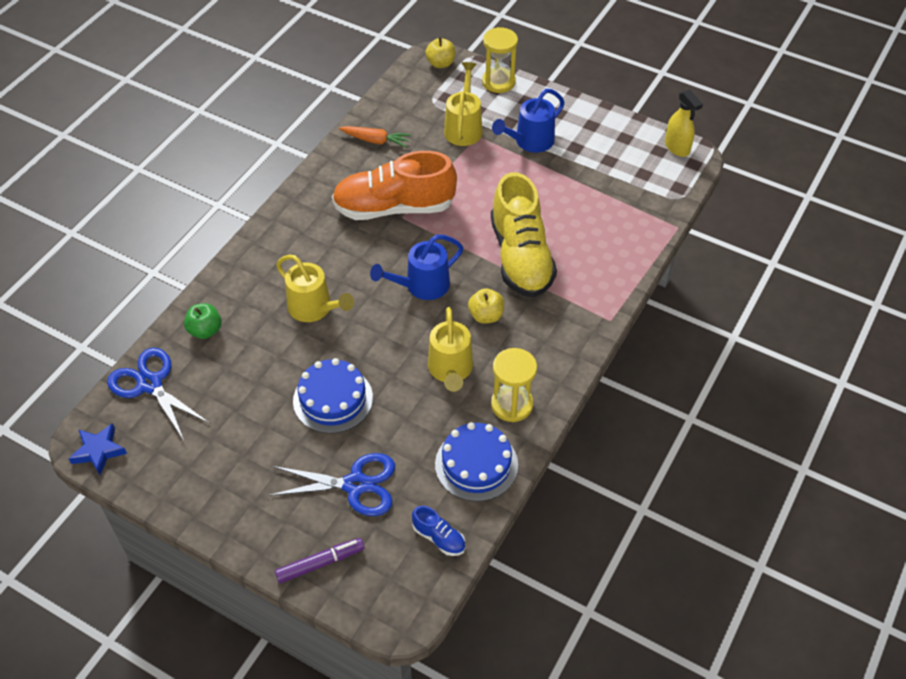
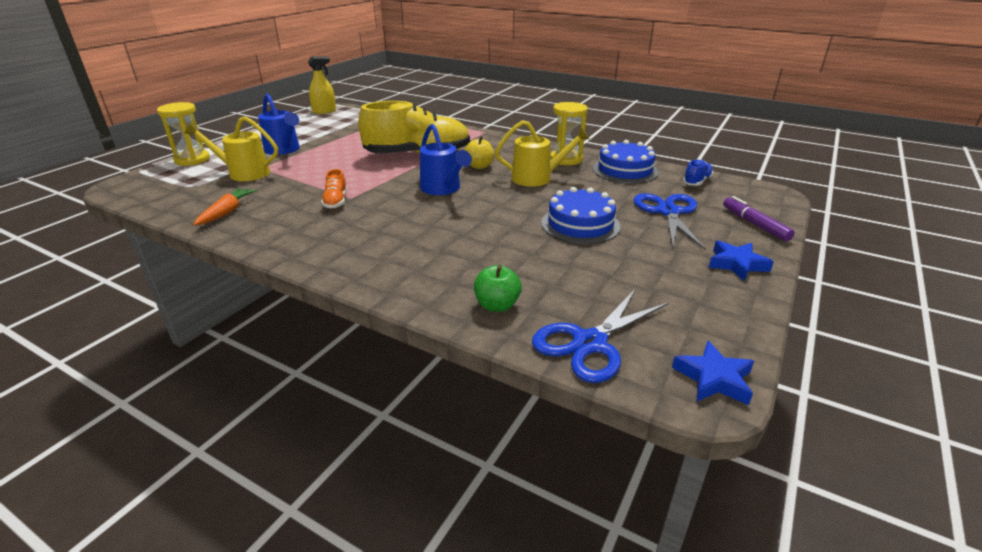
camera: 90 degrees left, 20 degrees down
(241, 516) = (736, 264): none -> blue star
(314, 309) = (466, 237): yellow watering can -> none
(394, 207) = (336, 201): orange shoe -> orange shoe, size x0.41
(440, 63) = (134, 182): yellow apple -> none

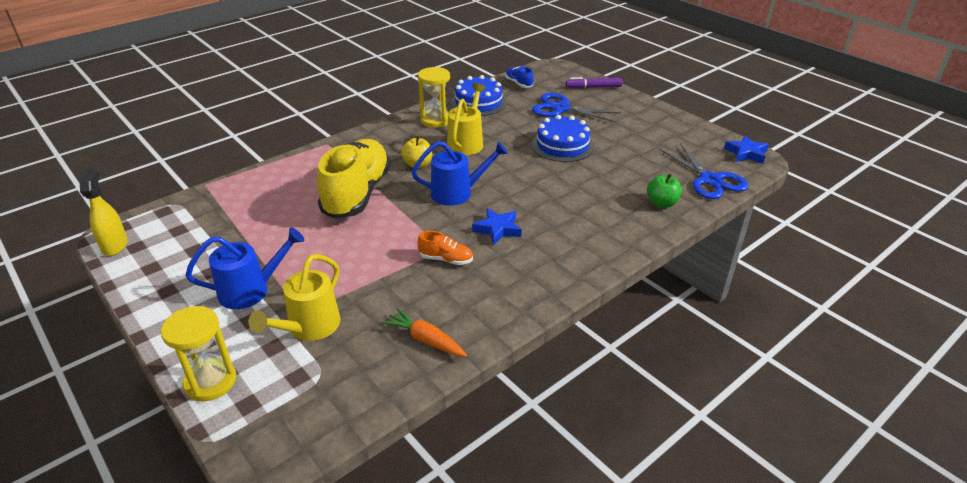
camera: 70 degrees left, 5 degrees up
(736, 264) = (640, 110): blue star -> blue star (497, 229)

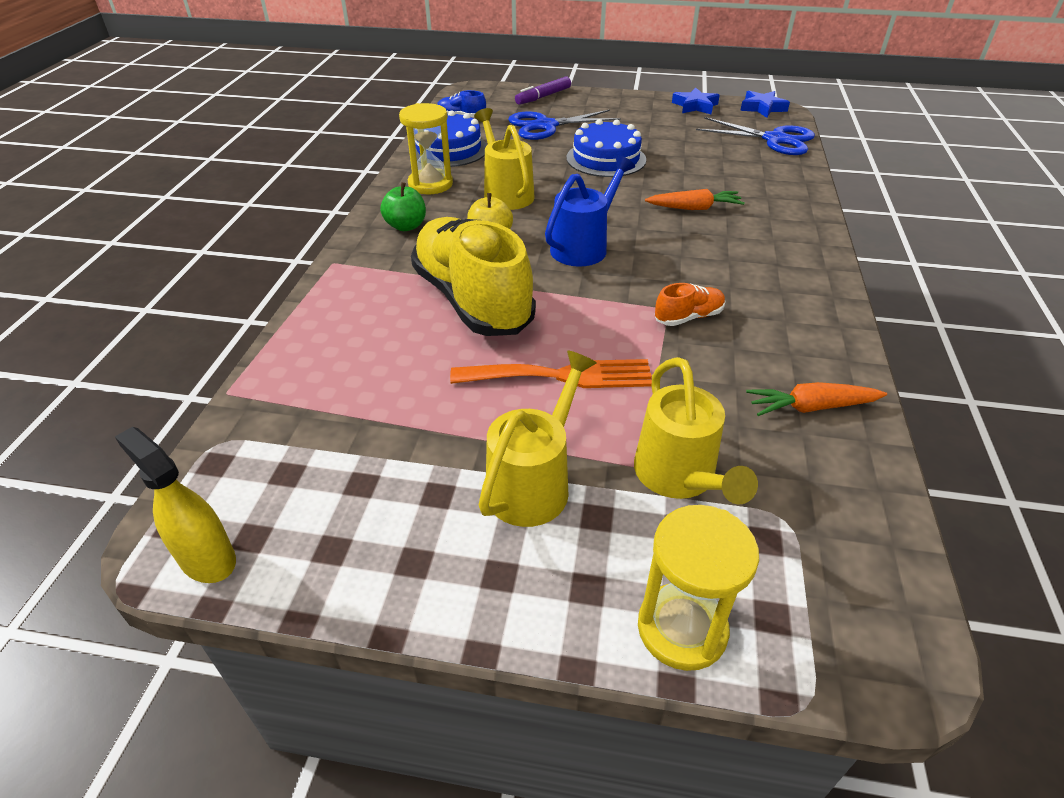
camera: 40 degrees left, 5 degrees up
(251, 290) = (534, 482): blue watering can -> yellow watering can
(337, 252) = (562, 375): none -> orange fork
(497, 229) = (684, 262): blue star -> blue star (695, 106)
(563, 201) = (694, 208): none -> orange carrot
(661, 203) = (774, 174): green apple -> green apple (406, 226)

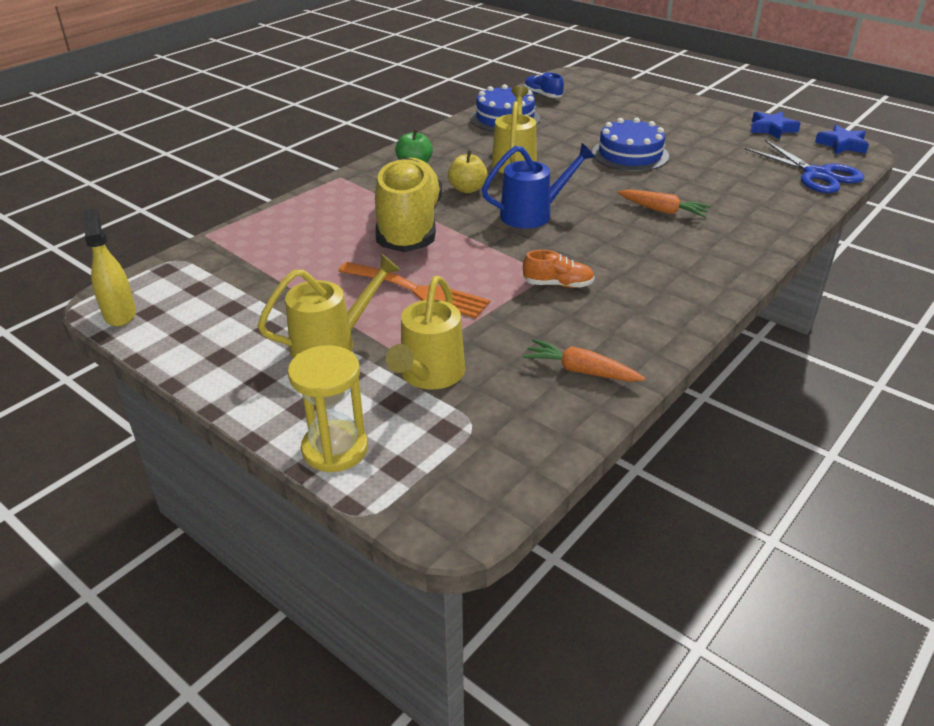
camera: 30 degrees right, 5 degrees down
(430, 184) = (463, 141): yellow hourglass -> none
(543, 97) = (633, 92): purple marker -> none
(546, 126) = (607, 117): blue scissors -> none

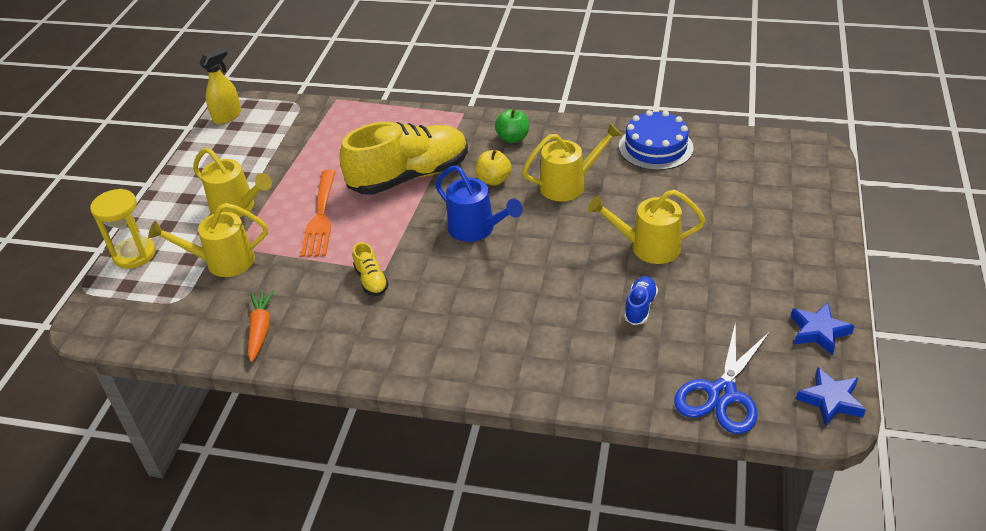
camera: 65 degrees right, 5 degrees up
(542, 95) = (736, 149): blue shoe -> blue shoe (640, 307)
(558, 284) = (371, 280): orange shoe -> yellow shoe
(630, 154) = (647, 247): blue cake -> yellow watering can
(663, 211) = (542, 302): orange carrot -> none

